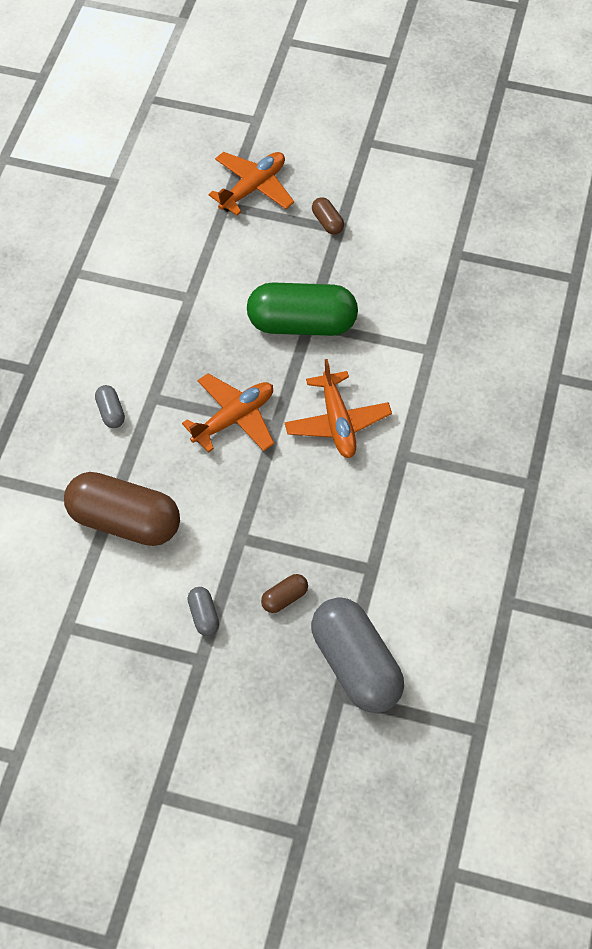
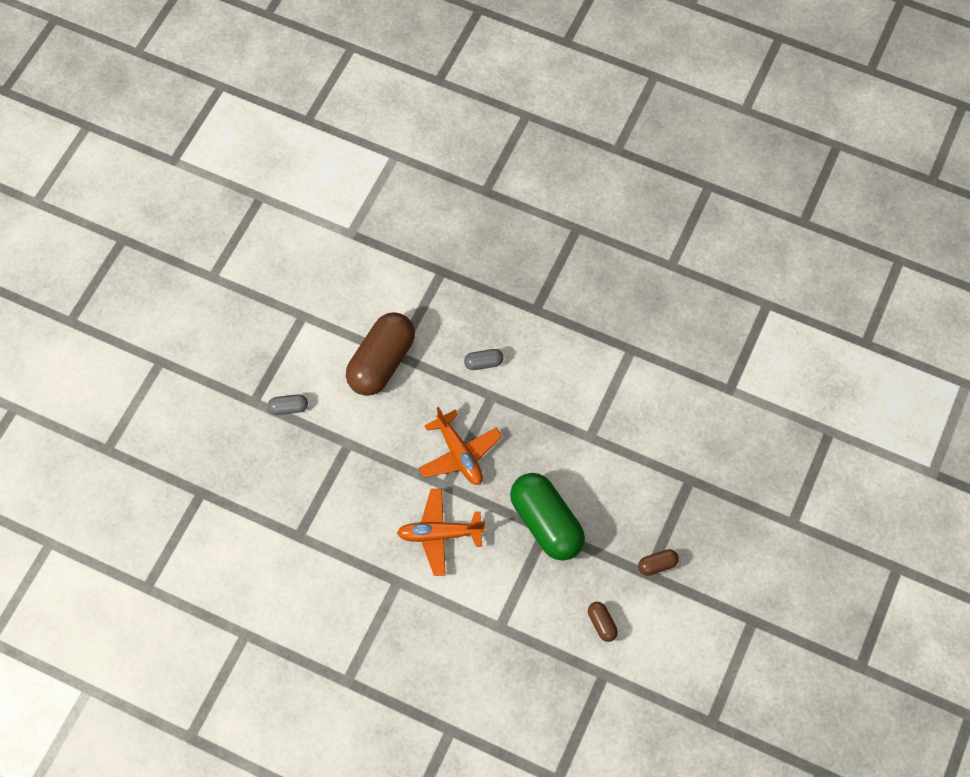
camera: 100 degrees right, 5 degrees up
(253, 188) = (707, 507): orange plane -> none
(284, 598) = (289, 467): brown capsule -> brown capsule (602, 624)
(302, 323) = (546, 523): green capsule -> green capsule turned 45 degrees counterclockwise
(356, 665) = (221, 509): grey capsule -> none

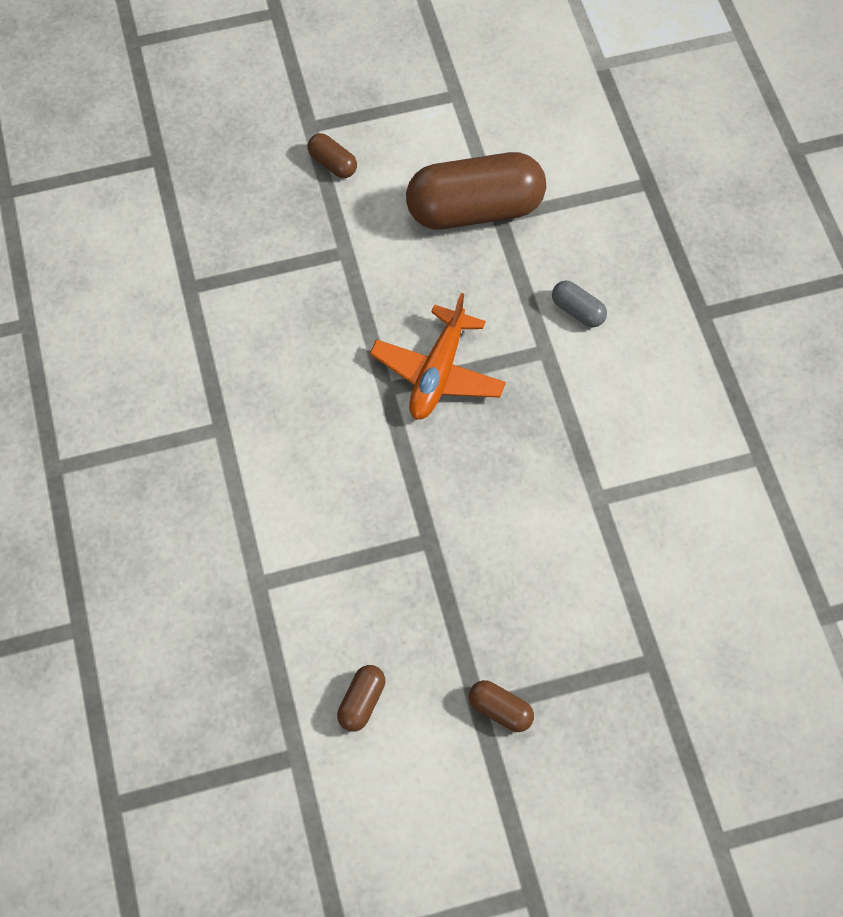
camera: 50 degrees right, 0 degrees up
(288, 408) = (333, 163): grey capsule -> brown capsule
(439, 534) = (318, 428): orange plane -> none
(546, 523) = (437, 535): green capsule -> none

